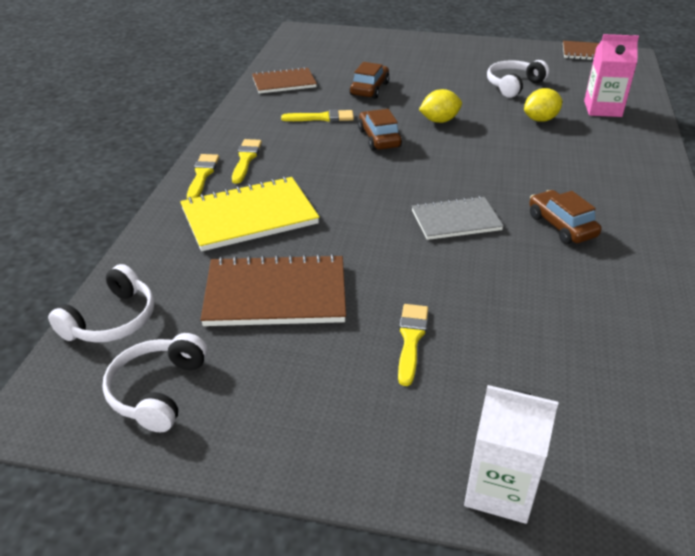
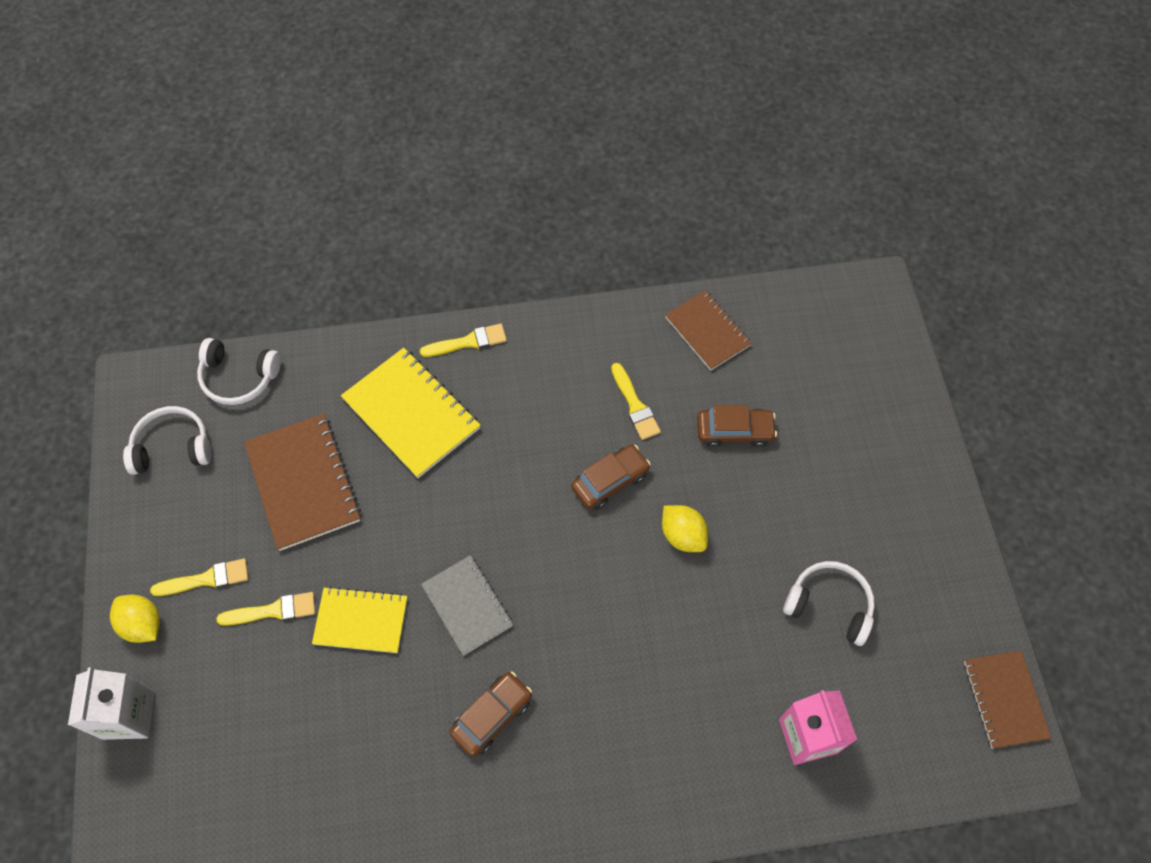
camera: 70 degrees right, 25 degrees up
(246, 159) = (513, 367): yellow brush -> yellow brush (206, 579)
(447, 282) = (361, 621): none -> yellow notebook
(540, 119) = (738, 657): yellow lemon -> yellow lemon (143, 624)

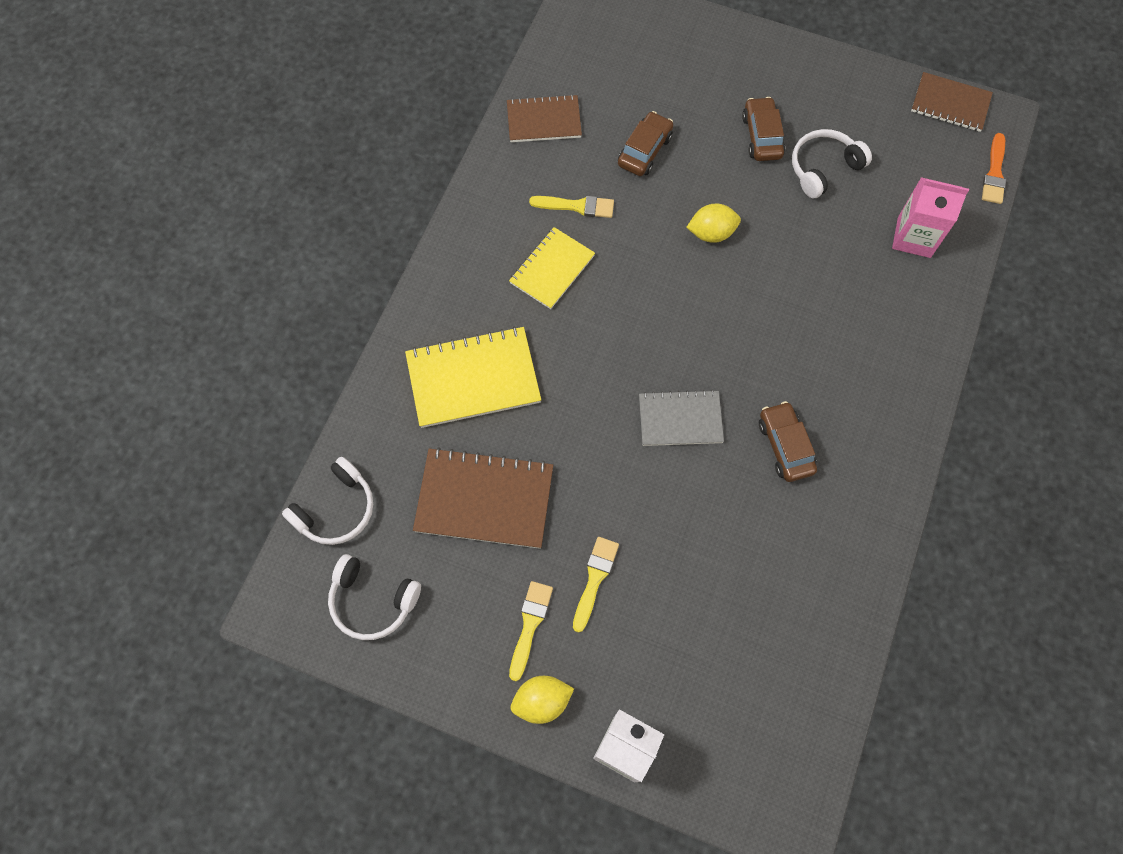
camera: 60 degrees left, 5 degrees up
(173, 447) = (372, 601): white headphones -> white headphones turned 90 degrees counterclockwise
(361, 621) = (646, 509): yellow notebook -> yellow notebook (552, 269)
(468, 342) = (431, 300): yellow brush -> none
(610, 481) = (633, 259): brown car -> brown car (761, 136)
(949, 788) = (994, 173): none -> orange brush

